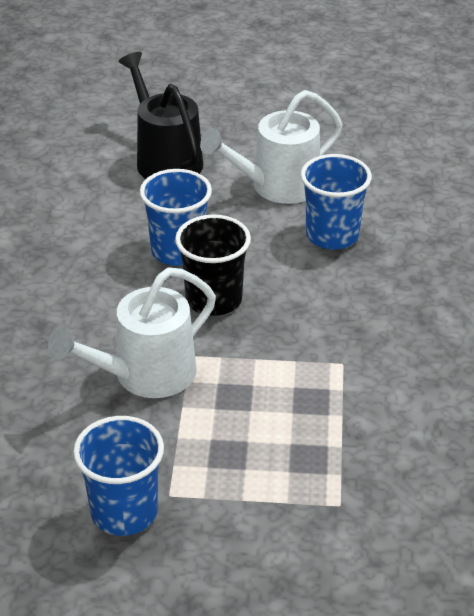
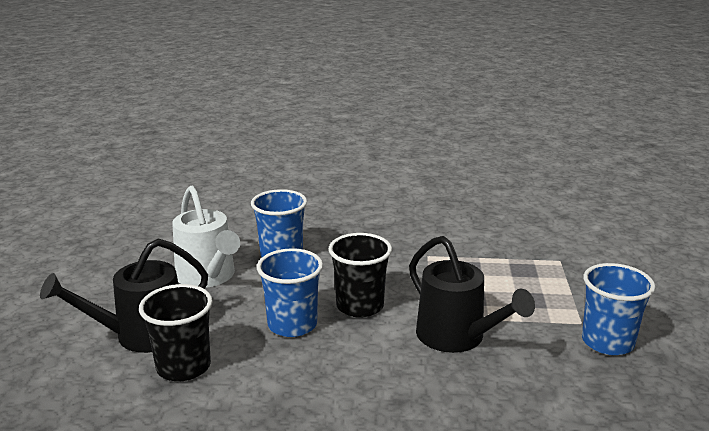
camera: 90 degrees left, 15 degrees down
(111, 190) = (183, 367): none -> black cup
(146, 375) = (456, 337): white watering can -> black watering can

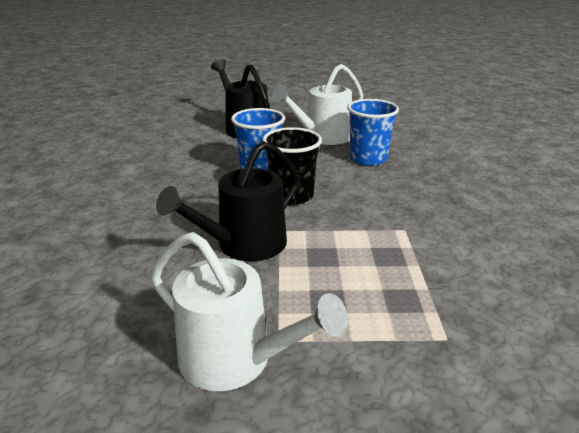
camera: 85 degrees right, 5 degrees up
(183, 367) = (209, 142): black cup -> none
(607, 342) = (235, 359): blue cup -> white watering can

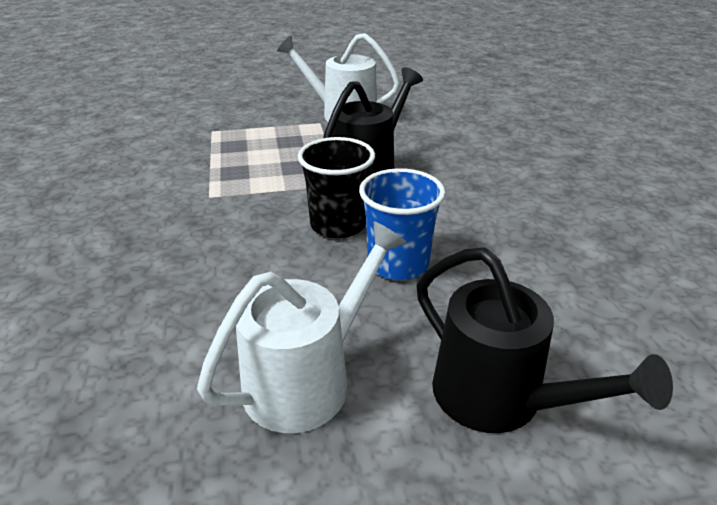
camera: 170 degrees right, 5 degrees up
(368, 158) = (221, 313): blue cup -> none

